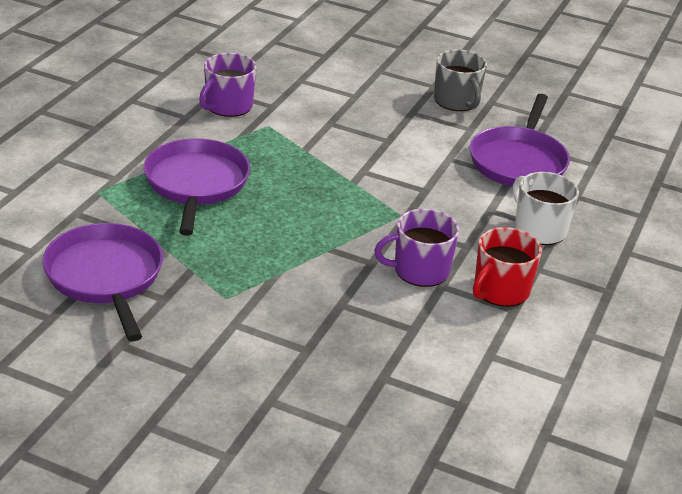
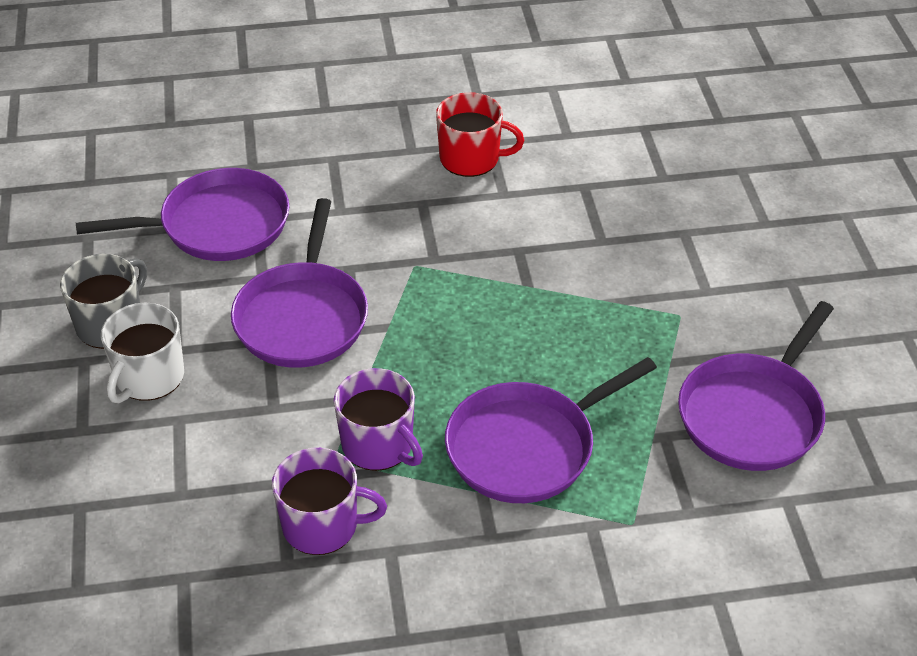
camera: 120 degrees left, 10 degrees up
(395, 157) = (302, 317): none -> purple pan
(419, 270) = (496, 215): purple mug -> purple mug (378, 445)
(539, 229) = (342, 169): white mug -> white mug (148, 378)

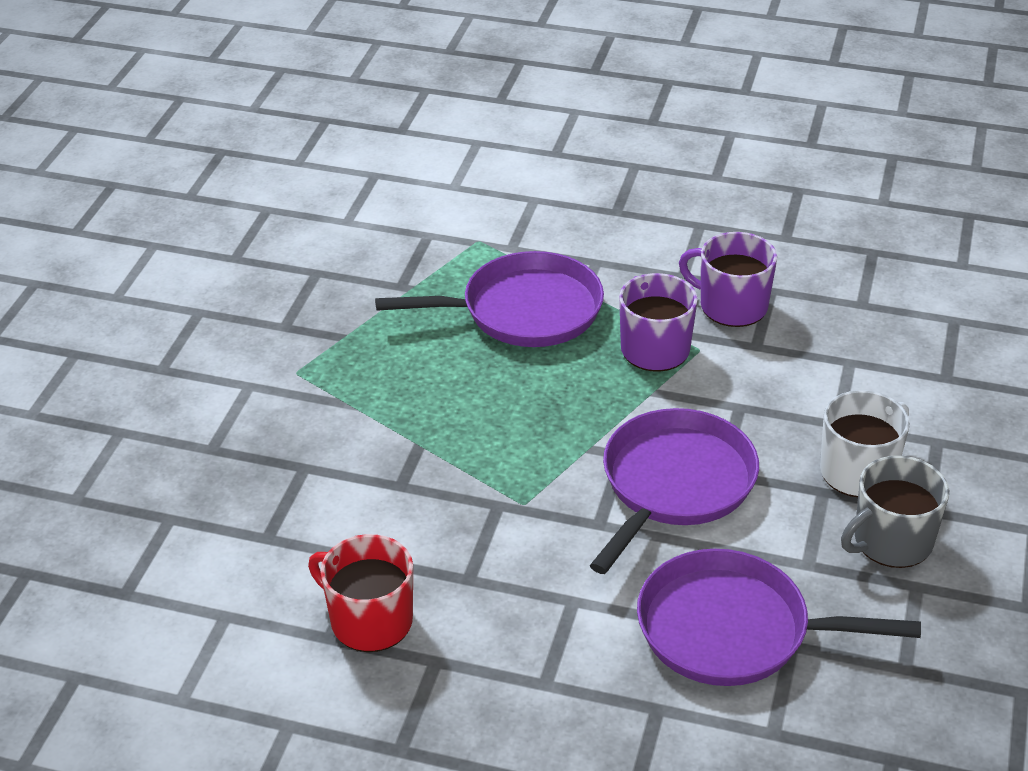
camera: 155 degrees left, 5 degrees down
(753, 415) = (313, 279): purple pan -> none

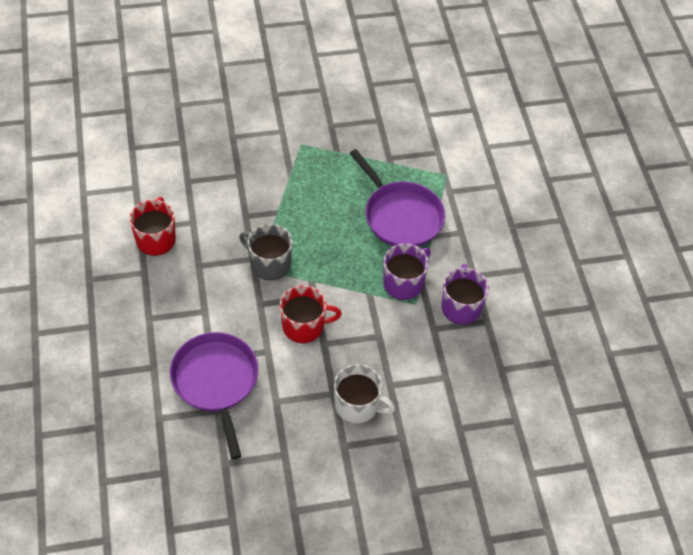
camera: 60 degrees right, 15 degrees up
(675, 484) = (304, 326): purple pan -> red mug
(891, 541) = (311, 434): grey mug -> grey mug (269, 263)

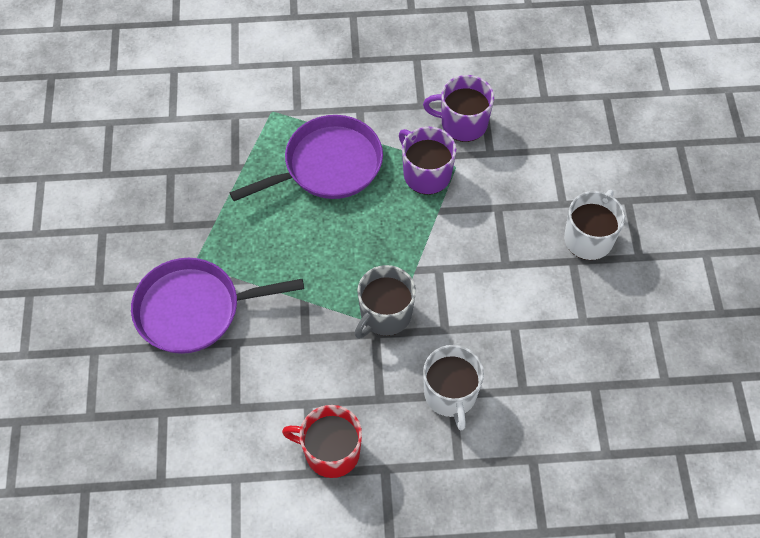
camera: 80 degrees left, 5 degrees up
(204, 310) = (450, 394): none -> white mug
(216, 382) = (555, 386): purple pan -> purple pan (194, 309)
(304, 326) = (480, 283): red mug -> none

